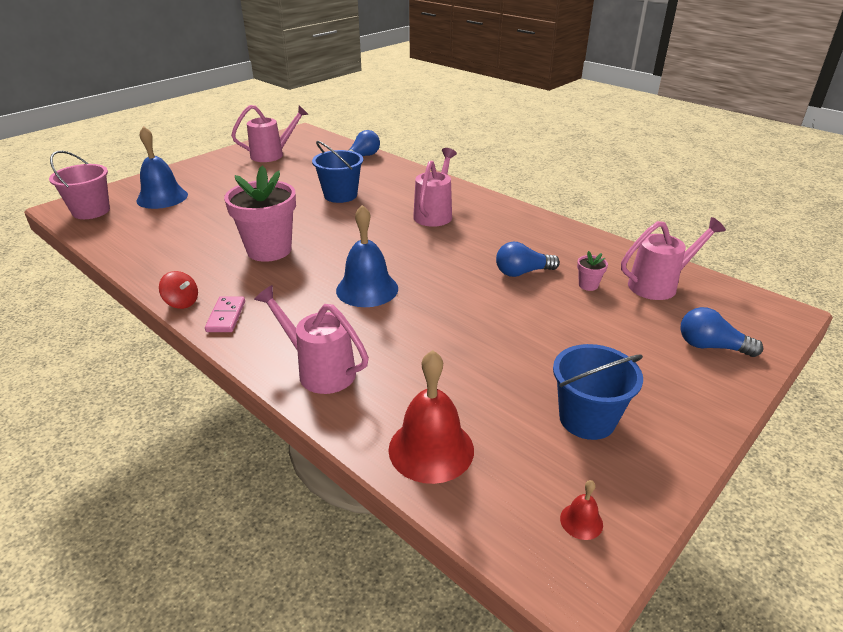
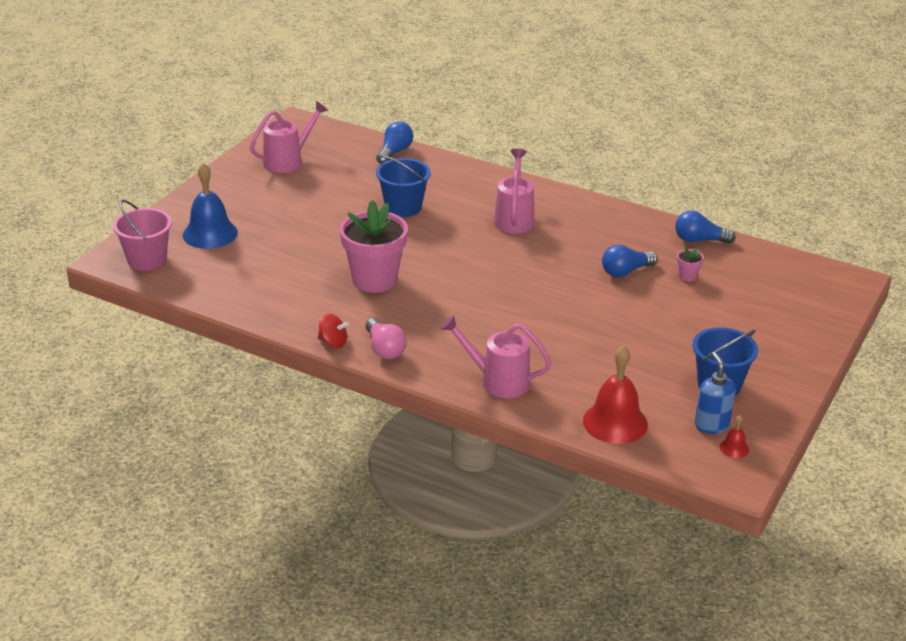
camera: 15 degrees left, 0 degrees up
(226, 316) = (384, 349): pink domino -> pink light bulb
(367, 289) = (494, 307): blue bell -> none
(559, 476) = (711, 425): none -> blue soap dispenser
(659, 285) = (747, 268): pink watering can -> none
(711, 346) = (799, 317): blue light bulb -> blue light bulb (699, 240)

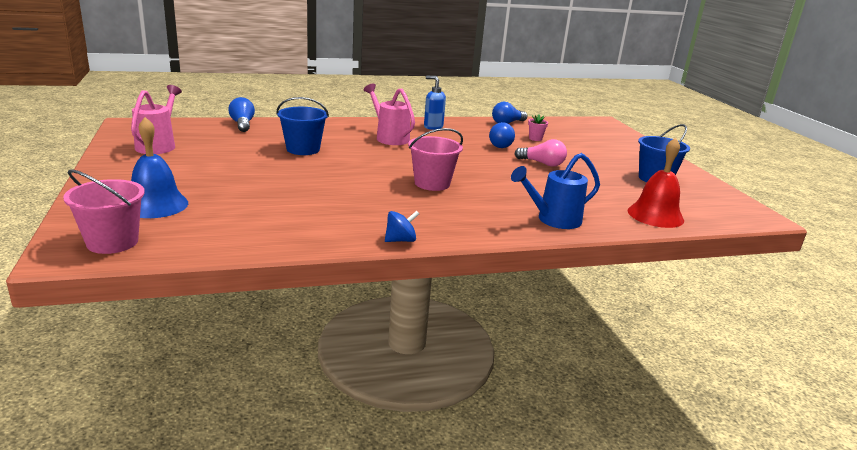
camera: 45 degrees left, 10 degrees down
(333, 342) = (400, 240): red spinning top -> blue spinning top
(374, 280) = (358, 193): pink flower pot -> none
(384, 349) = (446, 230): pink light bulb -> pink light bulb (542, 163)
(457, 295) = (432, 183): none -> pink bucket
(498, 381) = (553, 220): pink watering can -> blue watering can
(711, 425) = (694, 197): blue soap dispenser -> blue soap dispenser (433, 127)
(734, 448) = (726, 204): red bell -> none

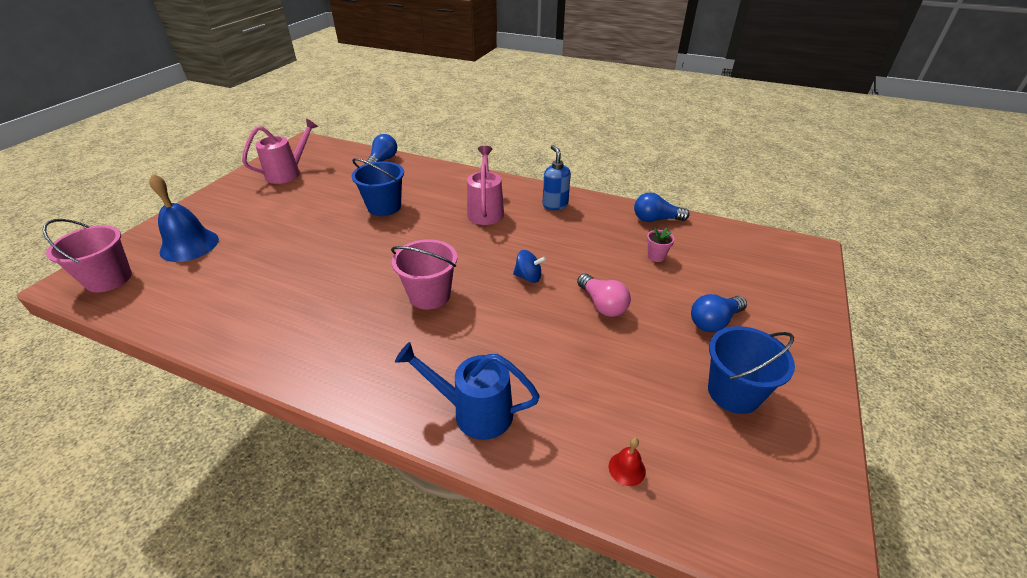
camera: 40 degrees right, 15 degrees up
(400, 240) = (282, 370): blue spinning top -> blue spinning top (528, 277)
(502, 145) = (596, 256): blue light bulb -> blue light bulb (714, 322)
(655, 215) = (627, 468): red bell -> red bell, size x0.44

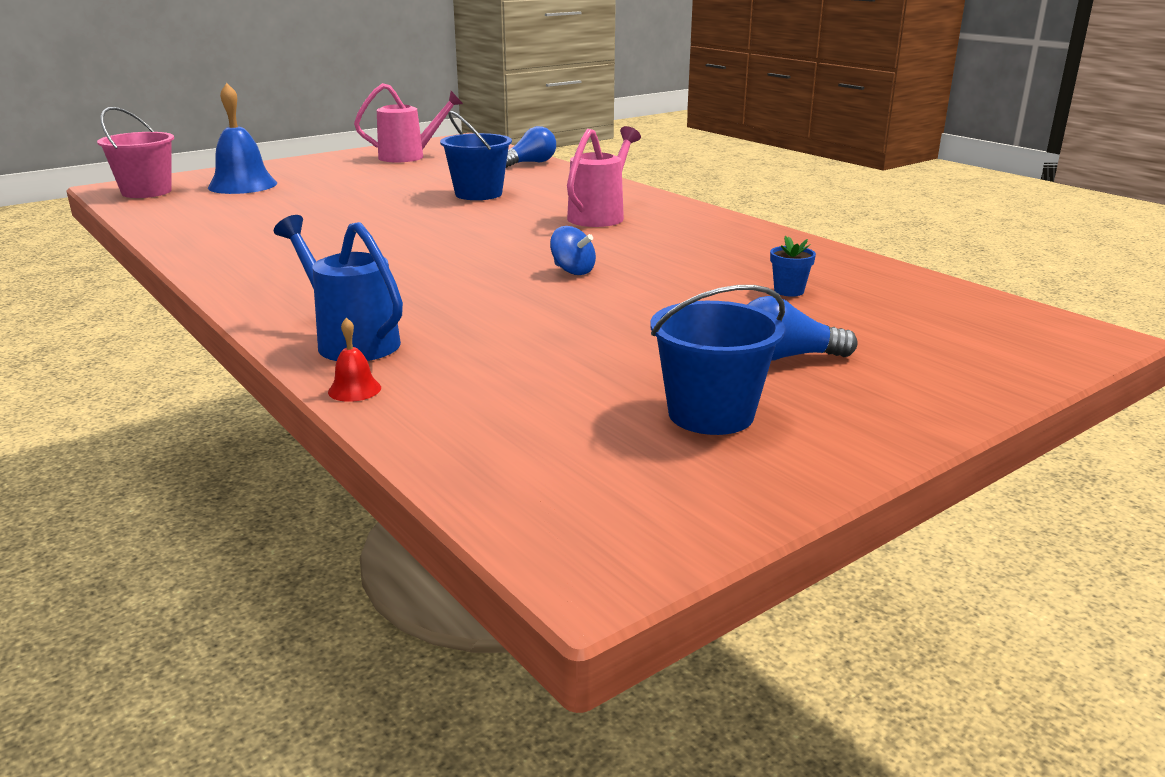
camera: 30 degrees right, 15 degrees down
(430, 295) = (430, 259): pink bucket -> none
(555, 205) = (705, 227): blue soap dispenser -> none
(602, 305) = (638, 309): pink light bulb -> none
(627, 468) = (460, 423): red bell -> red bell (354, 389)
(655, 219) = (845, 263): blue light bulb -> none
(656, 256) = (789, 291): pink flower pot -> blue flower pot

